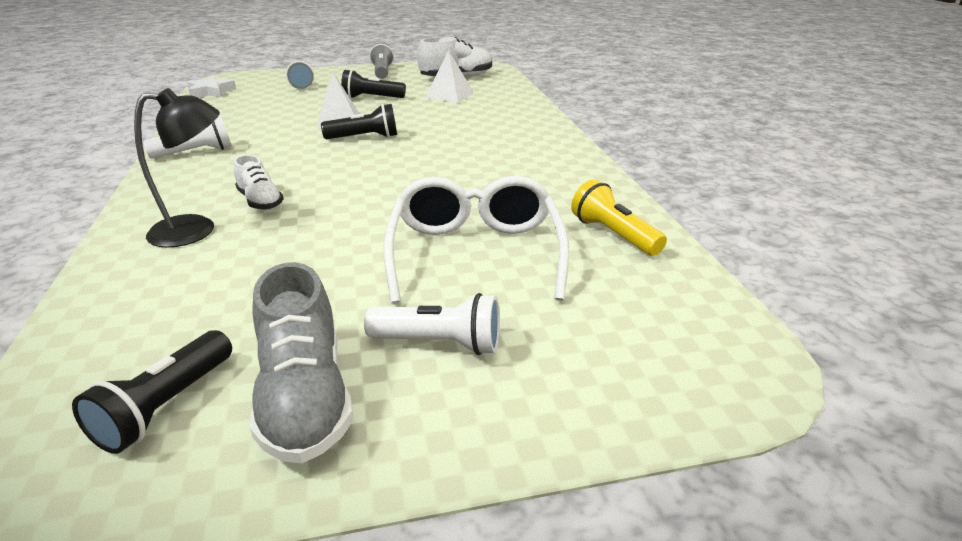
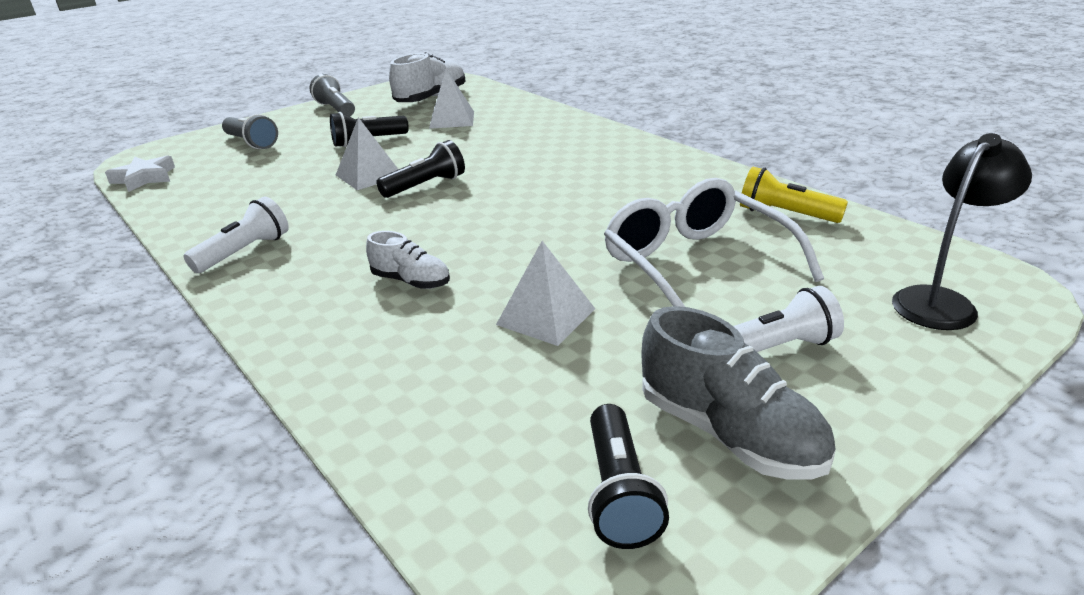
camera: 25 degrees left, 0 degrees up
(196, 230) = (385, 331): black lamp -> black lamp (941, 301)
(308, 255) = (546, 316): none -> white pyramid

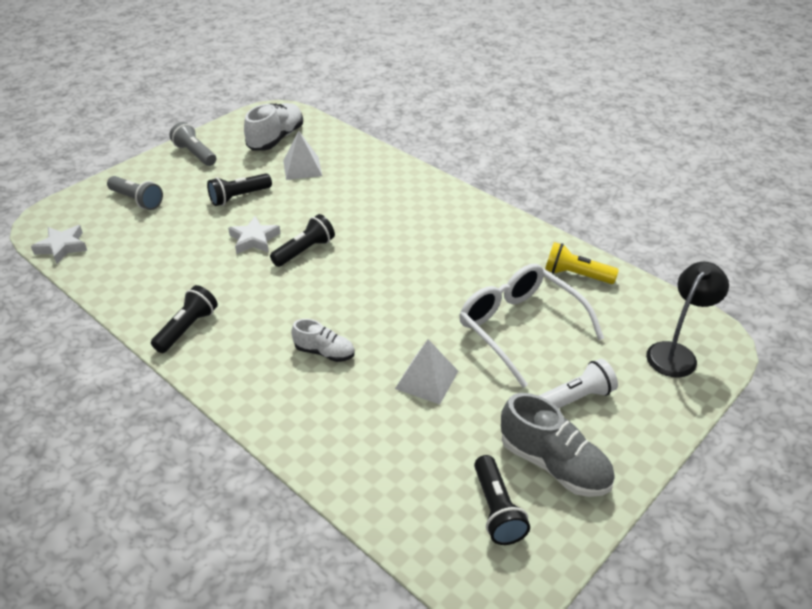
camera: 10 degrees left, 10 degrees up
(244, 252) = (187, 328): white flashlight -> black flashlight
(369, 175) = (254, 239): white pyramid -> white star

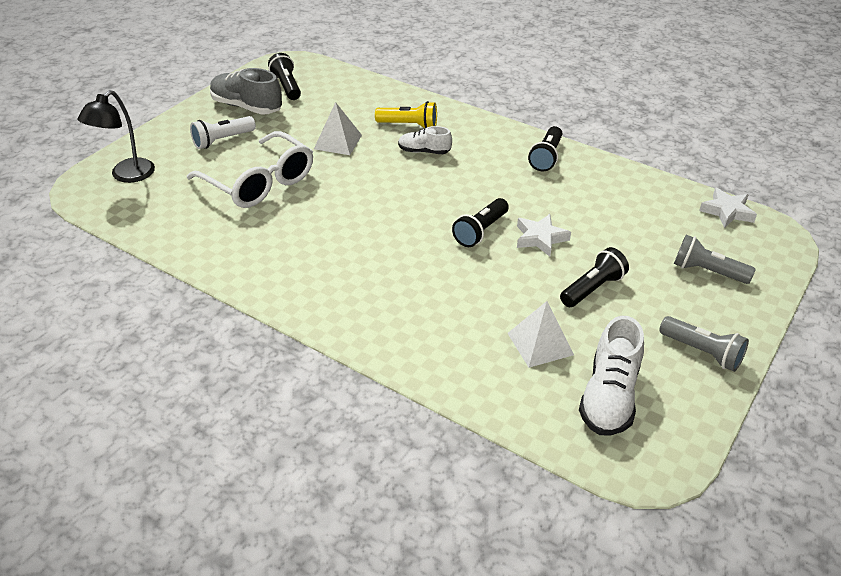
camera: 170 degrees right, 0 degrees up
(576, 275) = (194, 233): yellow flashlight -> yellow flashlight (409, 125)

